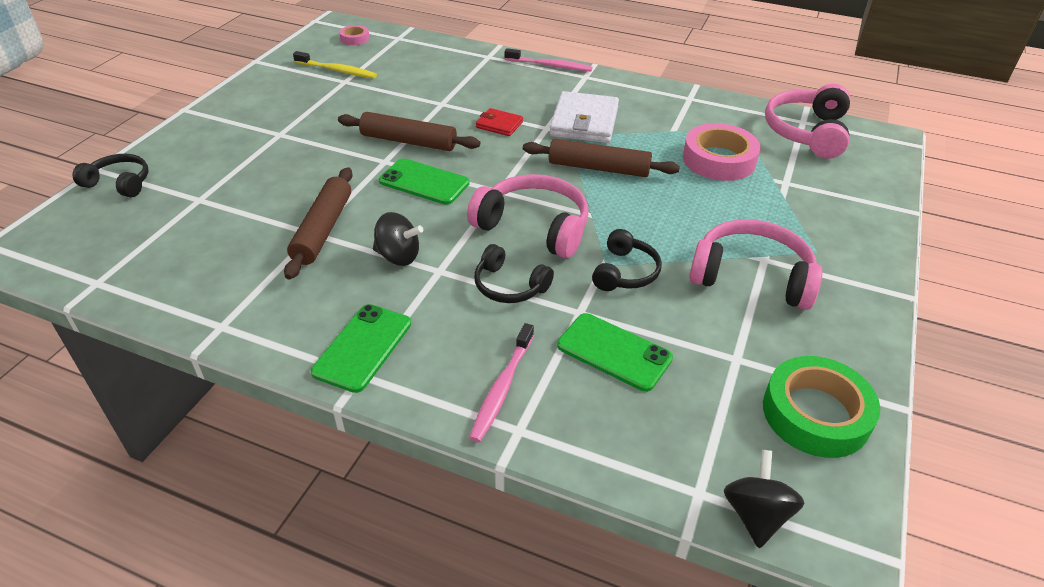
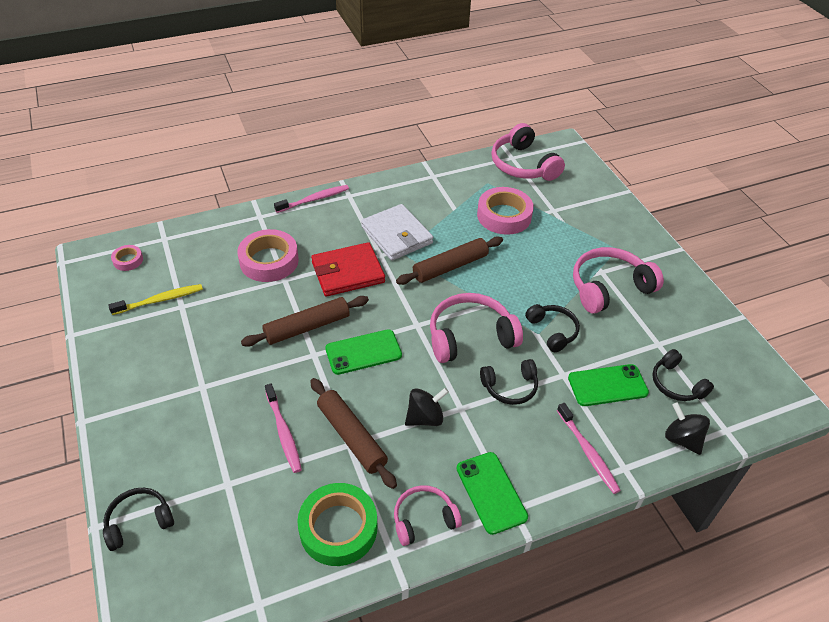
camera: 45 degrees left, 5 degrees up
(281, 322) = (424, 519): none -> pink headphones
(283, 194) = (283, 432): none -> pink toothbrush
(449, 86) = (269, 261): none -> pink tape
(499, 124) = (348, 272): red wallet -> red wallet, size x1.89
(701, 406) = (676, 384): none -> black headphones
(756, 515) = (755, 421): black spinning top -> black spinning top (682, 439)
(815, 414) = (718, 348): green tape -> green tape (338, 528)

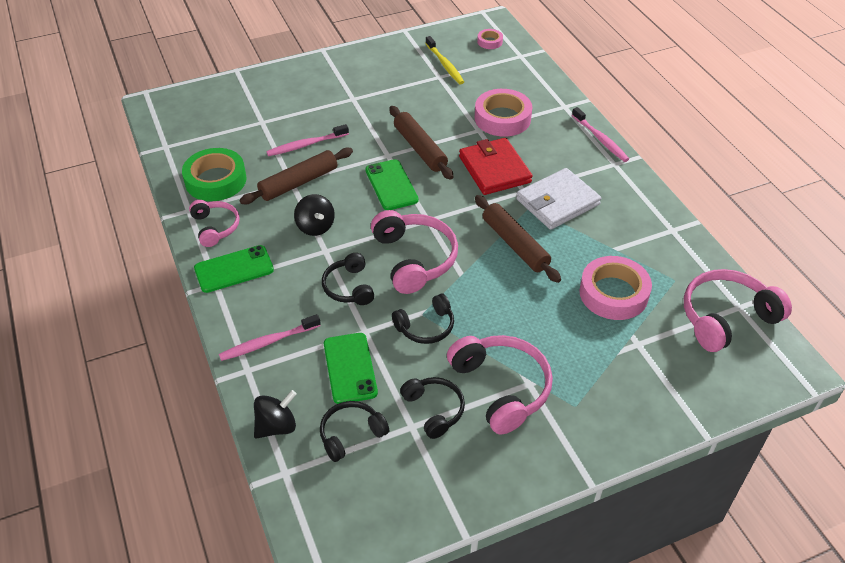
camera: 90 degrees right, 0 degrees up
(139, 522) = (237, 87): black headphones -> black headphones (434, 410)

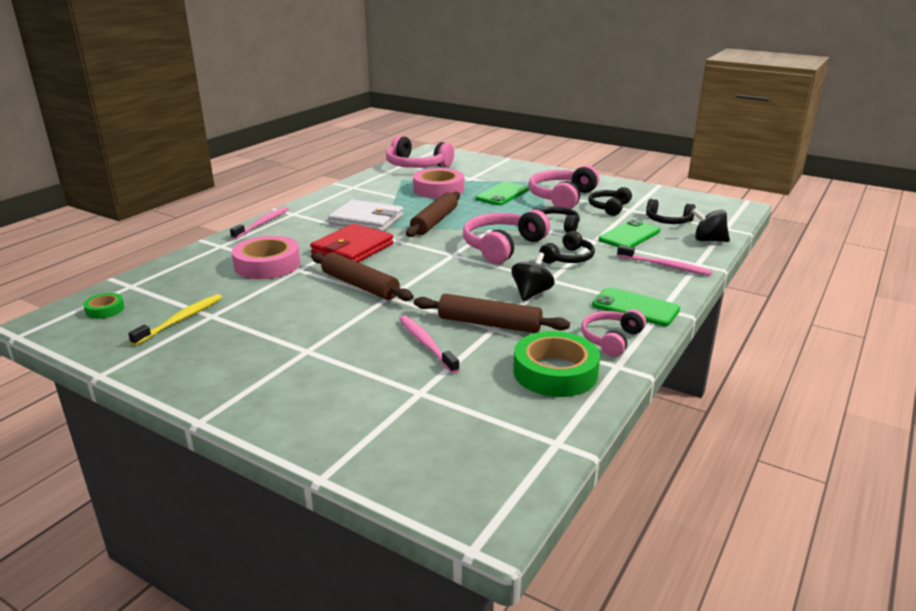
camera: 125 degrees left, 20 degrees down
(306, 145) = (426, 344): pink toothbrush -> pink toothbrush turned 150 degrees counterclockwise
(391, 185) = (430, 281): green phone -> green phone (502, 194)
(420, 149) = (360, 285): brown rolling pin -> brown rolling pin turned 75 degrees counterclockwise
(489, 42) = (105, 309): pink tape -> green tape

